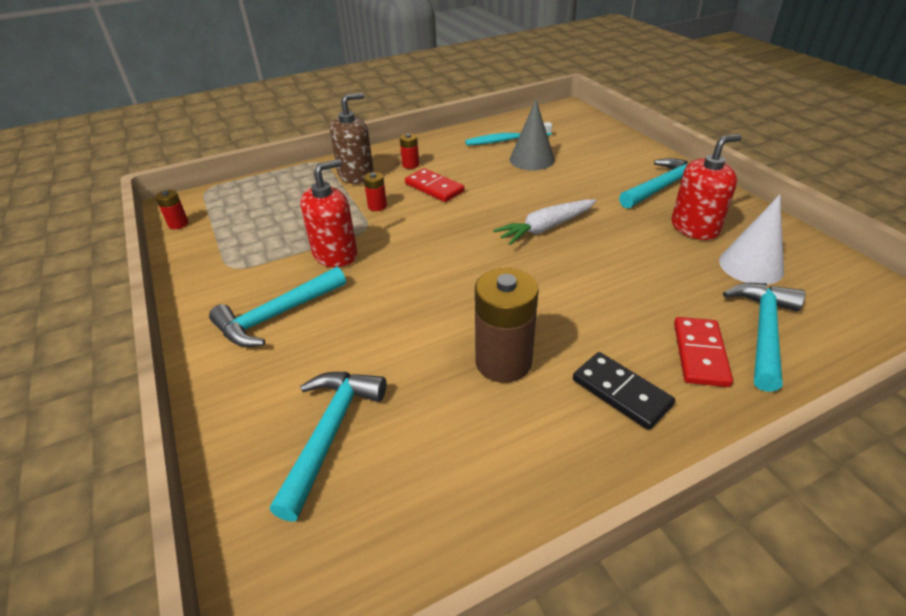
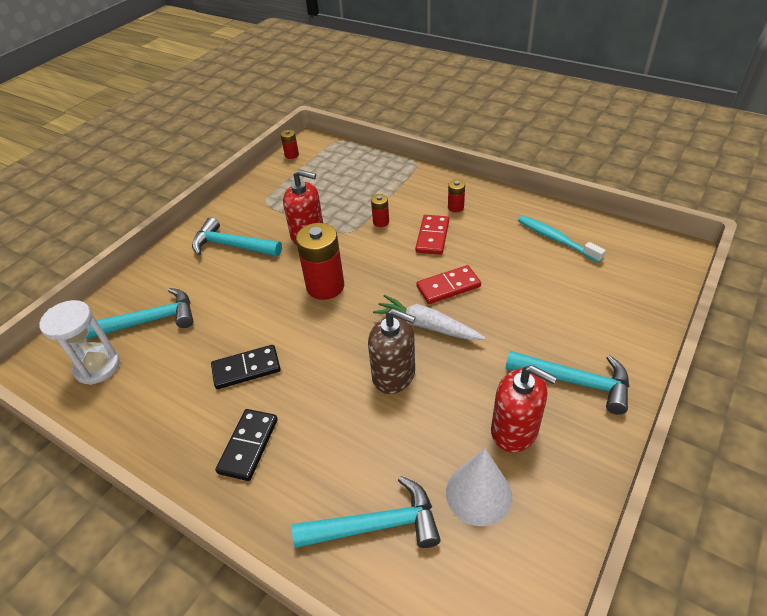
camera: 60 degrees right, 5 degrees up
(356, 175) = (413, 190): brown soap dispenser -> brown soap dispenser (394, 375)
(366, 522) = (97, 366): none -> white hourglass
(431, 267) = (325, 286): none -> red battery
(503, 362) = (246, 369): brown battery -> black domino
(532, 159) = (536, 270): grey cone -> none
(700, 354) = (318, 484): red domino -> red domino (448, 287)

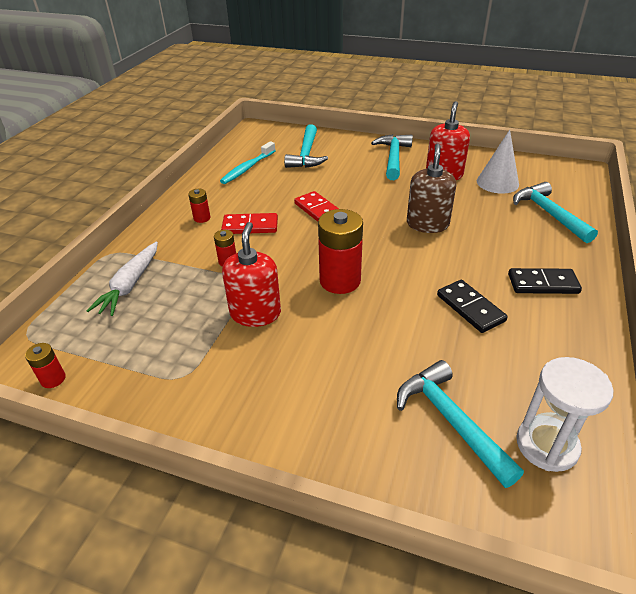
camera: 105 degrees left, 5 degrees down
(232, 246) = (287, 382): turquoise hammer -> turquoise hammer (306, 154)
(427, 326) = (368, 215): white carrot -> white carrot (130, 285)

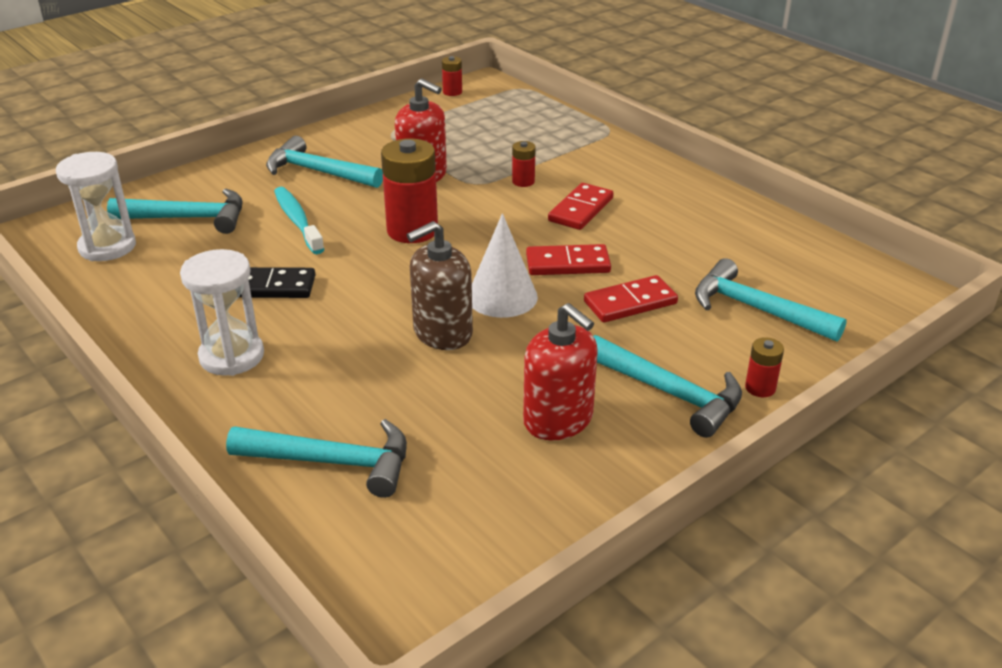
camera: 120 degrees right, 5 degrees down
(130, 285) = (540, 131): white carrot -> none
(202, 218) = (632, 186): red battery -> red battery (760, 388)
(247, 168) = (747, 246): turquoise toothbrush -> turquoise toothbrush (297, 220)
(297, 381) = (318, 172): none -> turquoise hammer
(336, 183) = (630, 303): none -> red domino
(427, 224) = (442, 333): brown soap dispenser -> brown soap dispenser turned 105 degrees clockwise
(497, 182) = (473, 466): white cone -> white cone (502, 297)
(542, 283) = (232, 356): black domino -> white hourglass

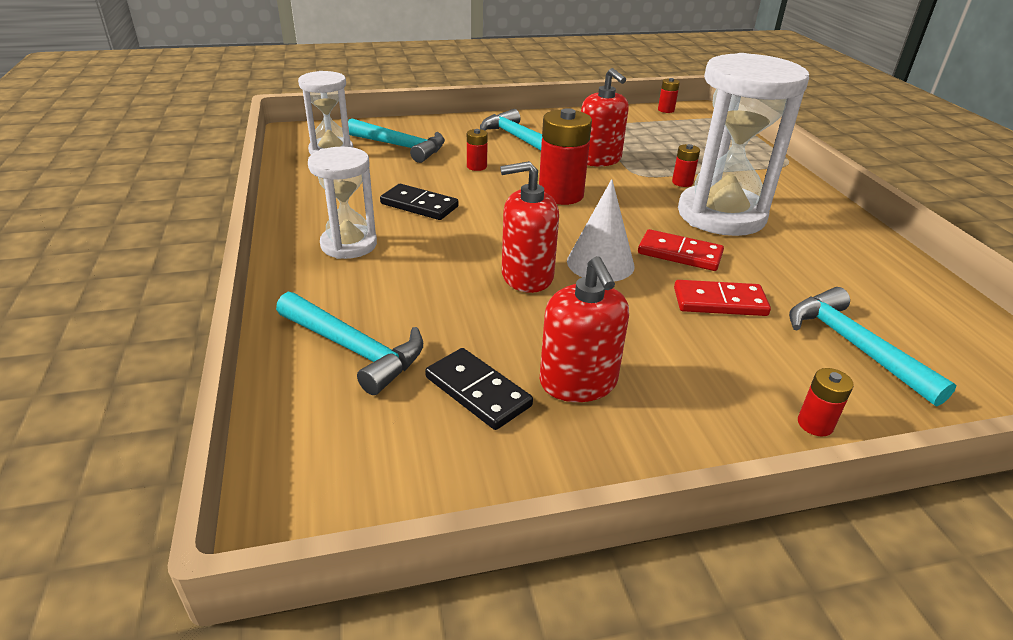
camera: 25 degrees right, 0 degrees up
(297, 220) = (476, 166): turquoise toothbrush -> red battery
(442, 333) = (527, 276): brown soap dispenser -> red soap dispenser
(478, 459) = (477, 391): none -> black domino
(581, 210) = (721, 215): red domino -> white hourglass
(669, 393) = (708, 395): turquoise hammer -> none

